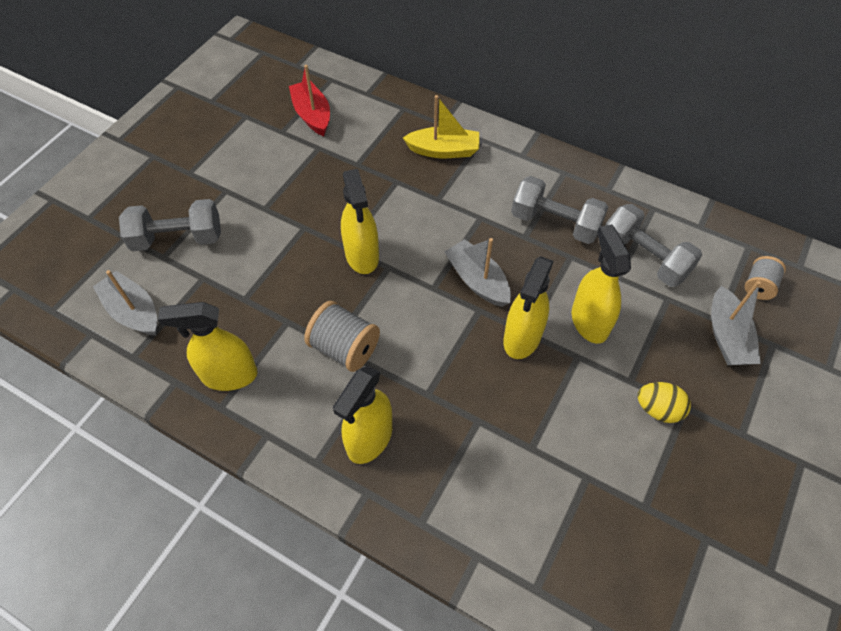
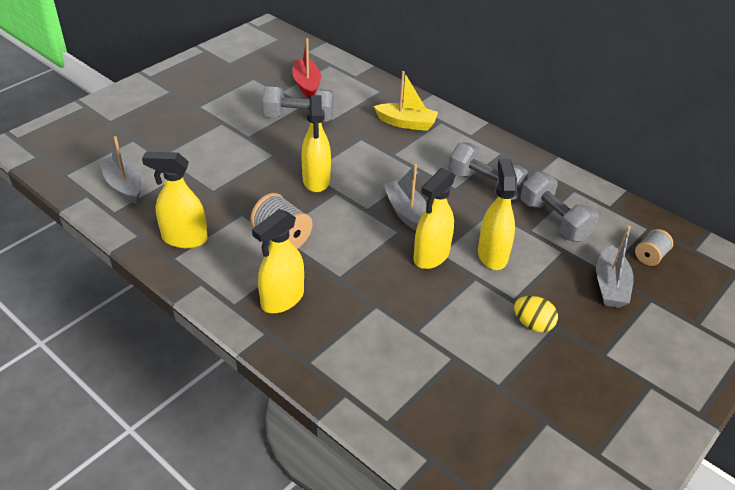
camera: 10 degrees right, 15 degrees down
(178, 238) = (174, 146): grey dumbbell -> grey dumbbell (298, 117)

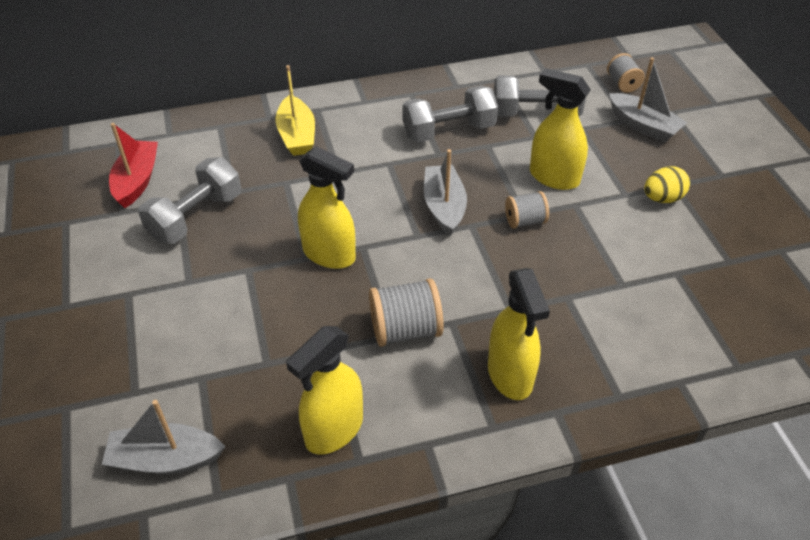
camera: 55 degrees left, 5 degrees up
(306, 84) = (137, 181): red boat -> red boat turned 75 degrees clockwise
(406, 123) = (297, 135): yellow boat -> yellow boat turned 120 degrees clockwise
(406, 212) = (444, 207): grey boat -> grey boat turned 75 degrees clockwise
(431, 256) = (525, 221): yellow spray bottle -> grey spool

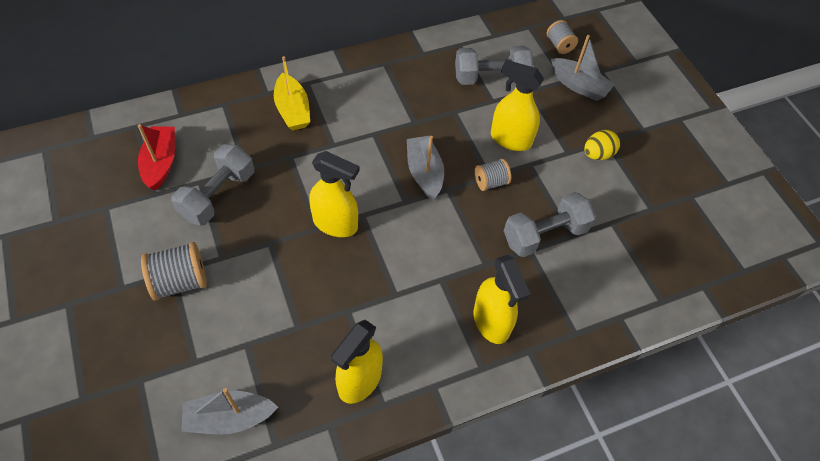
camera: 10 degrees left, 10 degrees up
(405, 330) = (405, 288): grey spool -> grey spool (180, 281)
(449, 131) = (420, 99): grey dumbbell -> grey dumbbell (544, 235)

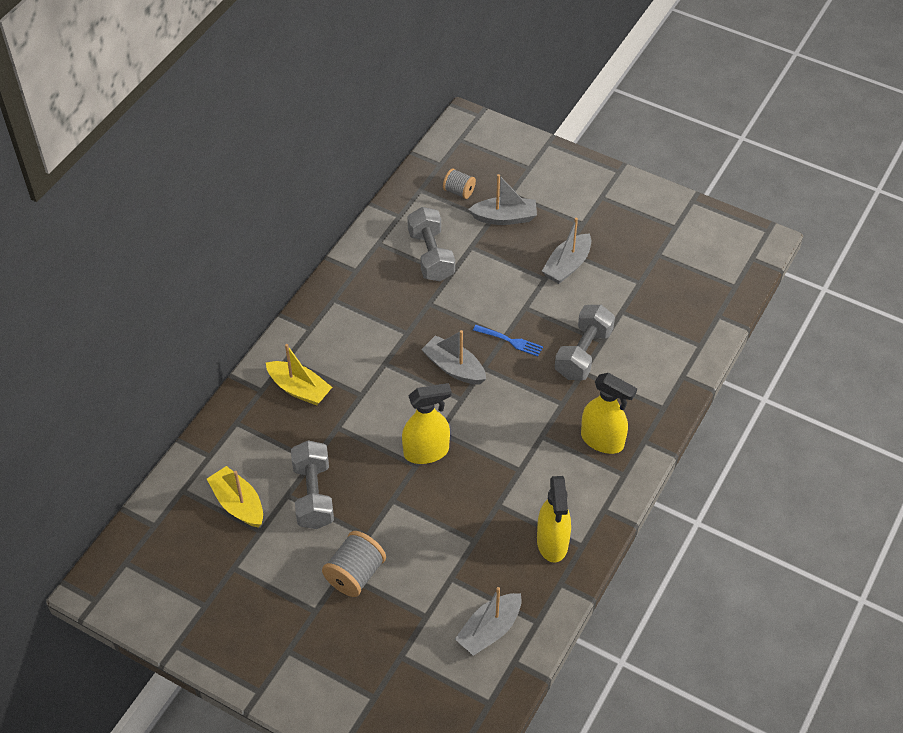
camera: 35 degrees left, 5 degrees down
(161, 163) = (238, 504): red boat -> yellow boat
(490, 78) = (431, 256): grey dumbbell -> grey dumbbell turned 60 degrees counterclockwise
(490, 182) = (509, 341): grey spool -> blue fork
(510, 139) = (493, 297): yellow spray bottle -> none
(597, 154) = (567, 265): yellow egg -> grey boat

